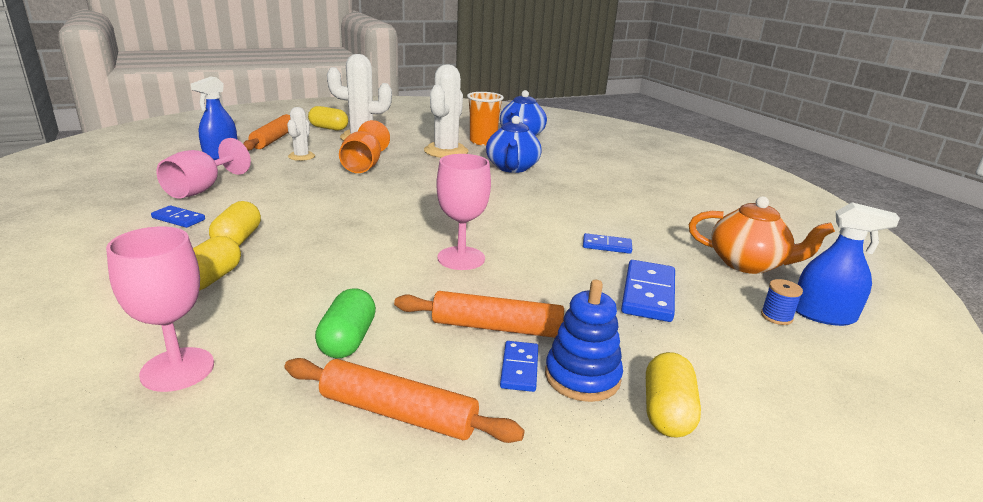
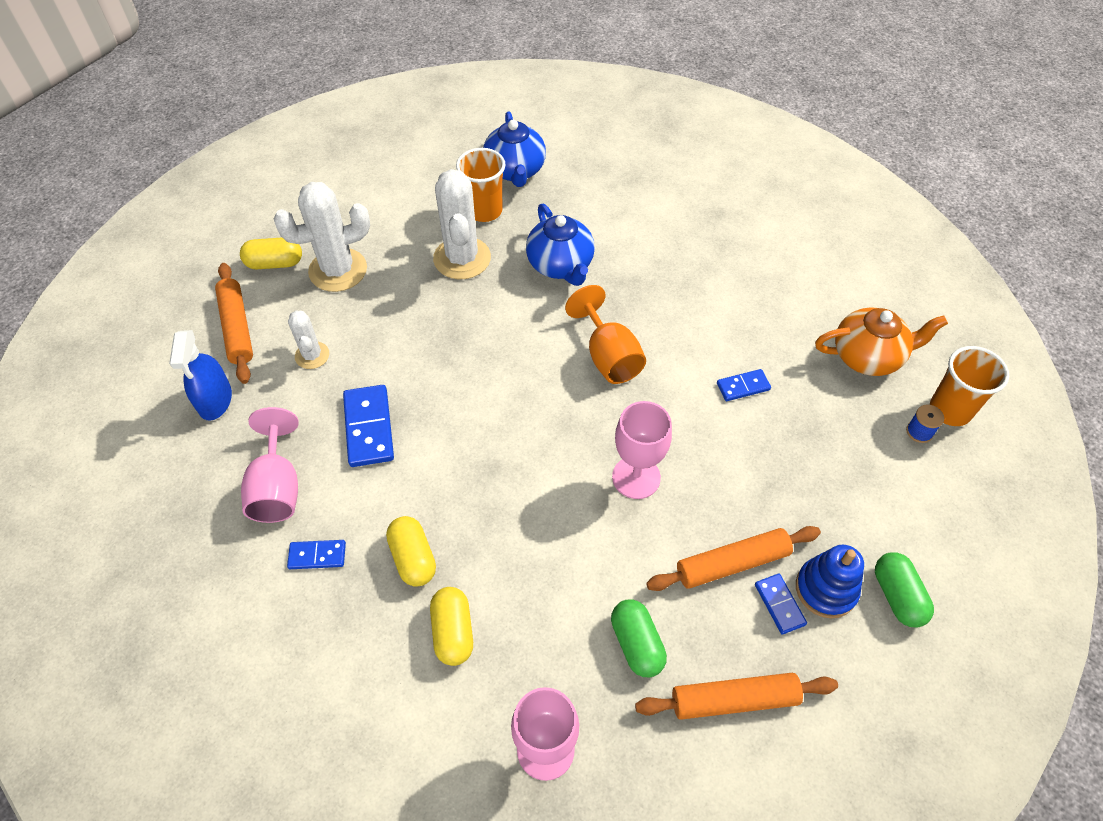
camera: 25 degrees left, 30 degrees up
(364, 165) = (401, 341): orange goblet -> orange goblet (608, 356)
(648, 294) = (815, 450): blue domino -> blue domino (369, 427)
(667, 412) = (897, 596): yellow capsule -> green capsule
(823, 315) = (950, 410): blue spray bottle -> orange cup

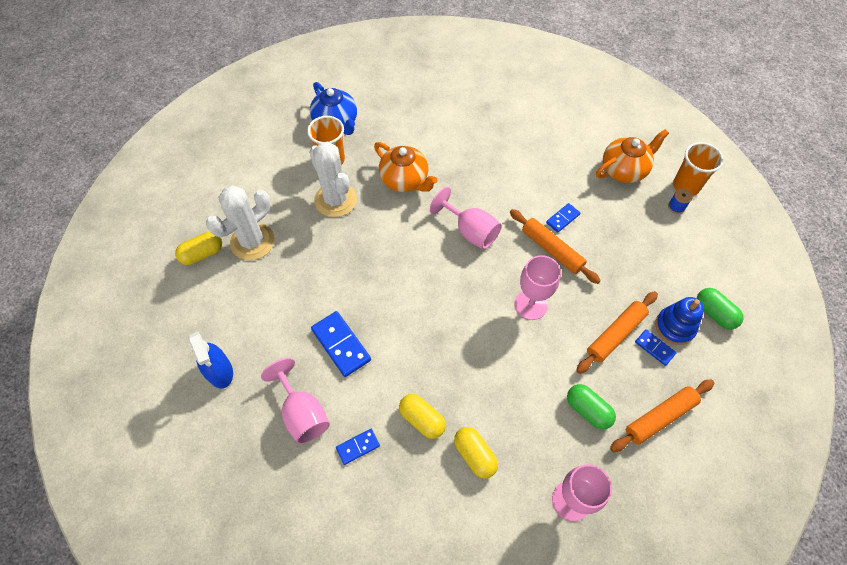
camera: 25 degrees left, 5 degrees up
(237, 328) = (203, 312): orange rolling pin -> orange rolling pin (552, 249)
(312, 355) = (271, 310): white cactus -> none
(560, 265) = (405, 180): blue teapot -> orange teapot
(608, 356) = (470, 231): orange goblet -> pink goblet

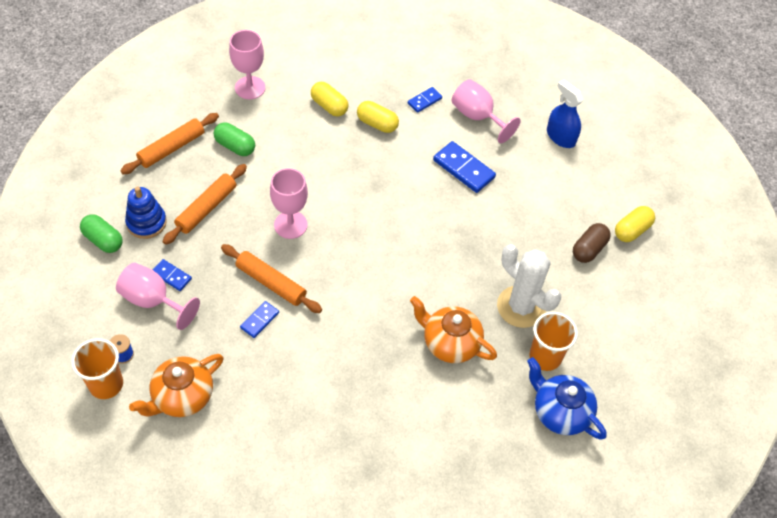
camera: 165 degrees right, 5 degrees down
(252, 241) = (589, 249): white cactus -> brown capsule
(470, 231) = (362, 291): pink goblet -> pink goblet (153, 300)
(654, 348) = (169, 201): blue domino -> blue domino (171, 276)

